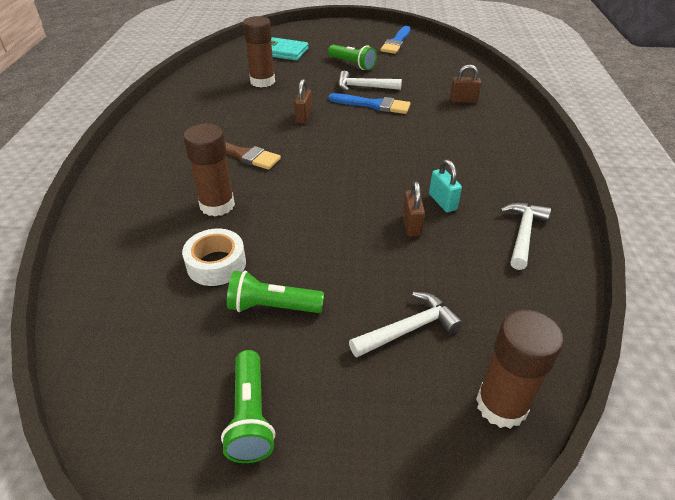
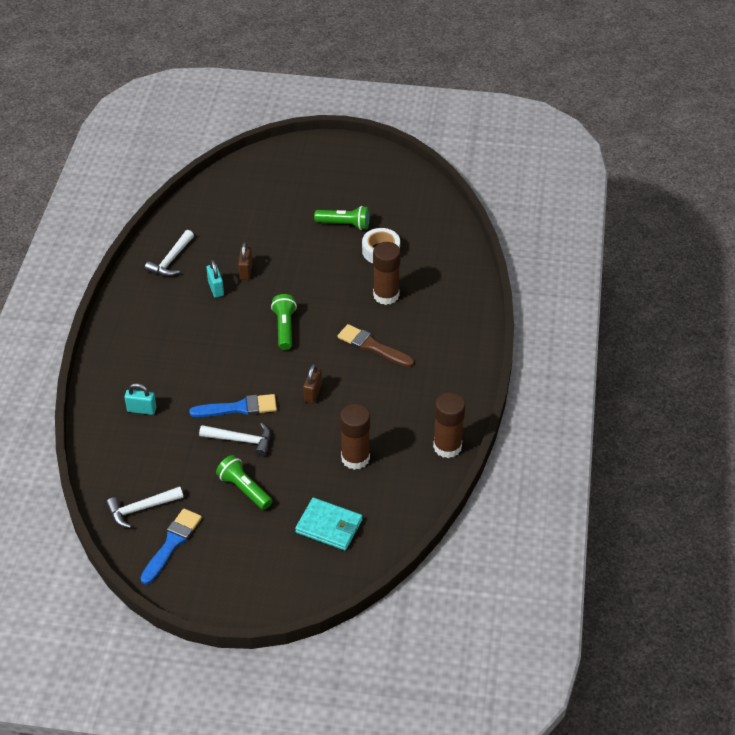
camera: 175 degrees left, 5 degrees up
(250, 416) = (355, 179): green flashlight -> green flashlight (284, 328)
(373, 105) = (238, 408): blue brush -> blue brush turned 150 degrees clockwise
(408, 329) = (269, 209): white hammer -> white hammer (141, 509)
(463, 100) = (141, 410): brown padlock -> turquoise padlock
(501, 405) = (235, 176): brown glue stick -> brown glue stick (447, 447)

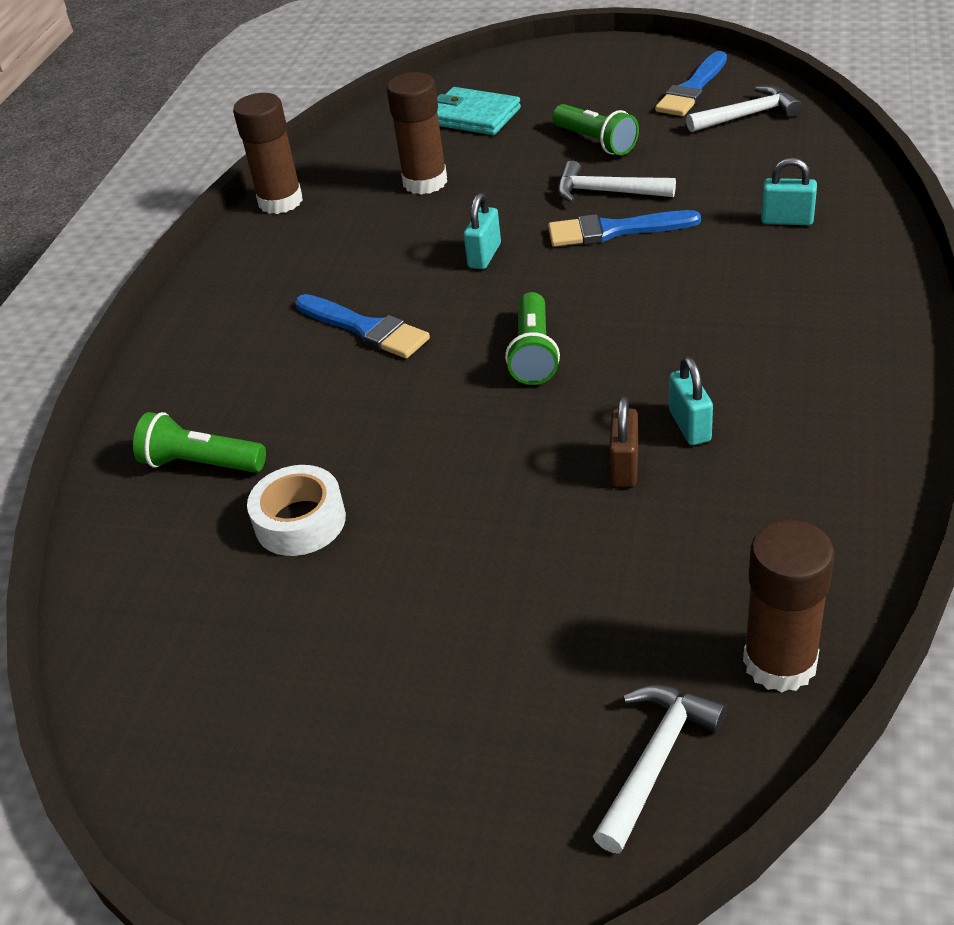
camera: 170 degrees left, 5 degrees down
(171, 260) = (814, 490): white hammer -> white hammer (655, 760)
(313, 393) = (484, 256): brown padlock -> turquoise padlock
(344, 224) = (374, 593): green flashlight -> green flashlight (201, 463)
(372, 346) = (365, 329): brown brush -> blue brush
(386, 295) = (315, 421): brown glue stick -> brown glue stick (780, 662)

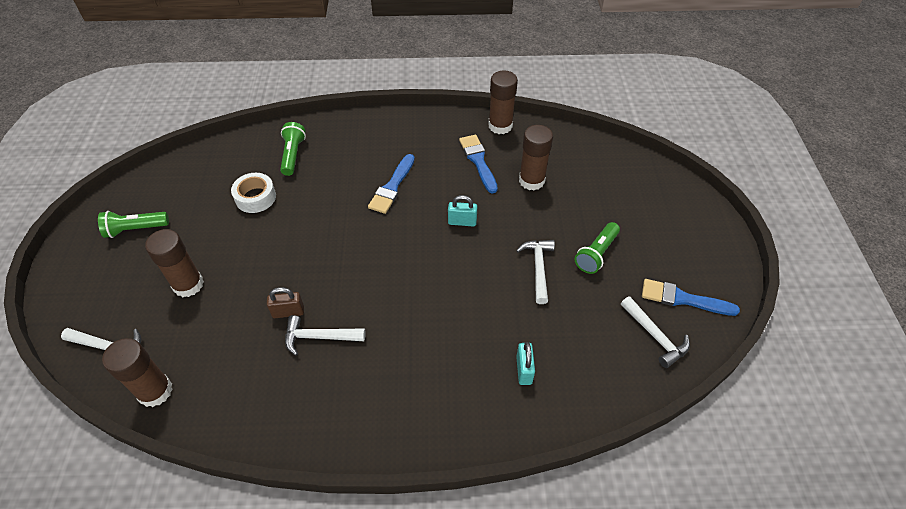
camera: 70 degrees right, 10 degrees up
(473, 116) = (611, 187): turquoise wallet -> none
(512, 625) = (188, 284): none -> brown glue stick
(533, 353) = (376, 259): green flashlight -> green flashlight (135, 229)
(614, 230) = (497, 278): blue brush -> blue brush (478, 161)
(689, 426) = (319, 337): turquoise padlock -> white hammer

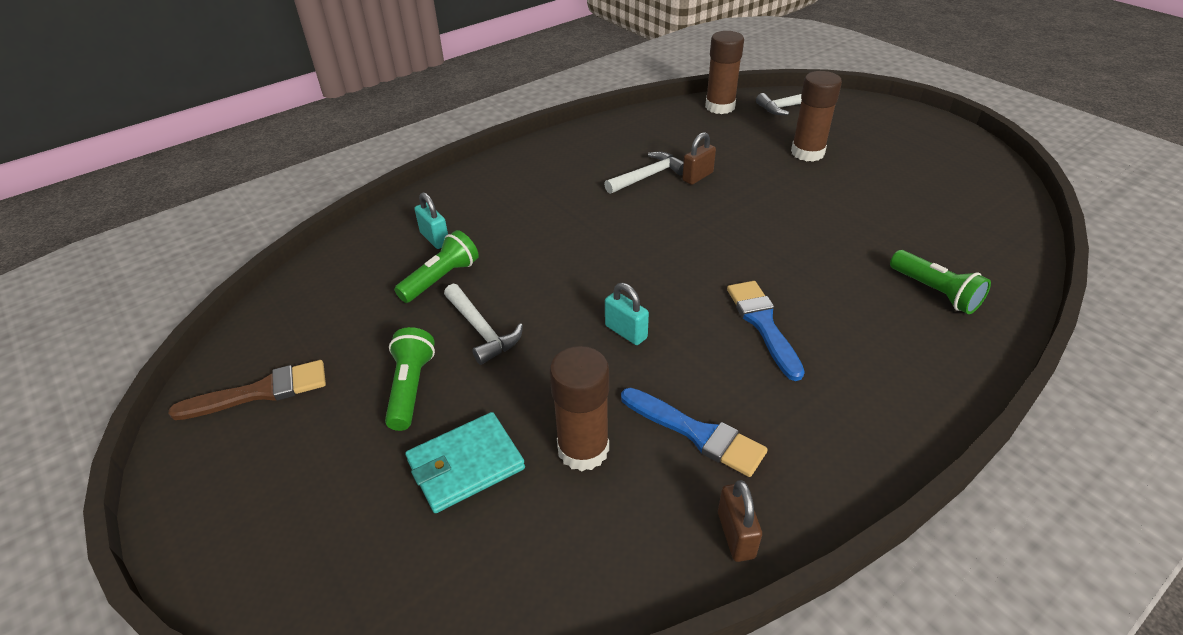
camera: 145 degrees right, 10 degrees down
(135, 229) = (926, 158): green flashlight -> green flashlight (441, 279)
(255, 197) = (883, 231): white tape -> none
(462, 222) = (626, 332): turquoise padlock -> turquoise padlock turned 75 degrees clockwise
(500, 126) = (735, 535): brown glue stick -> brown padlock
(587, 201) = (465, 465): none -> turquoise wallet
(655, 336) = (293, 331): white hammer -> none
(683, 299) = (260, 392): blue brush -> brown brush

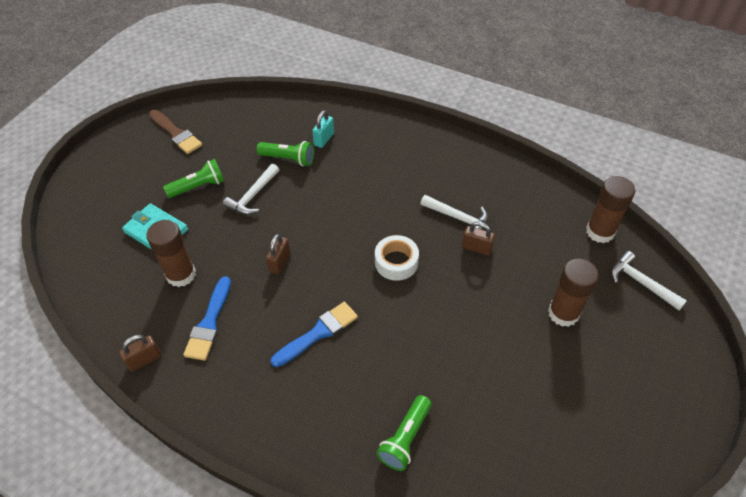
camera: 65 degrees right, 10 degrees up
(626, 332) = (280, 262): turquoise padlock -> brown padlock
(685, 234) = (396, 262): none -> white tape

